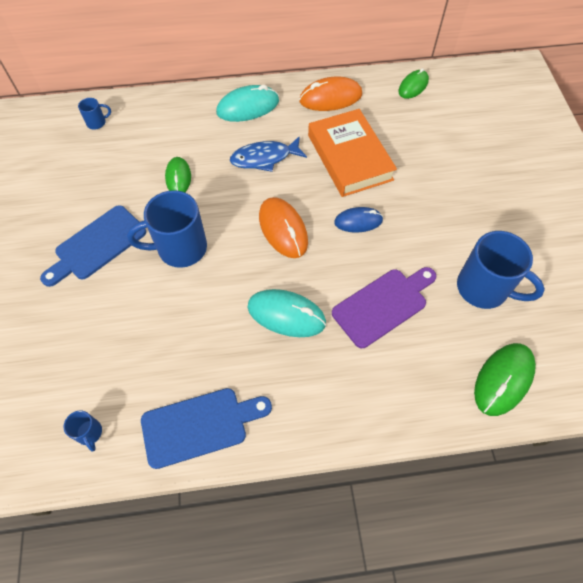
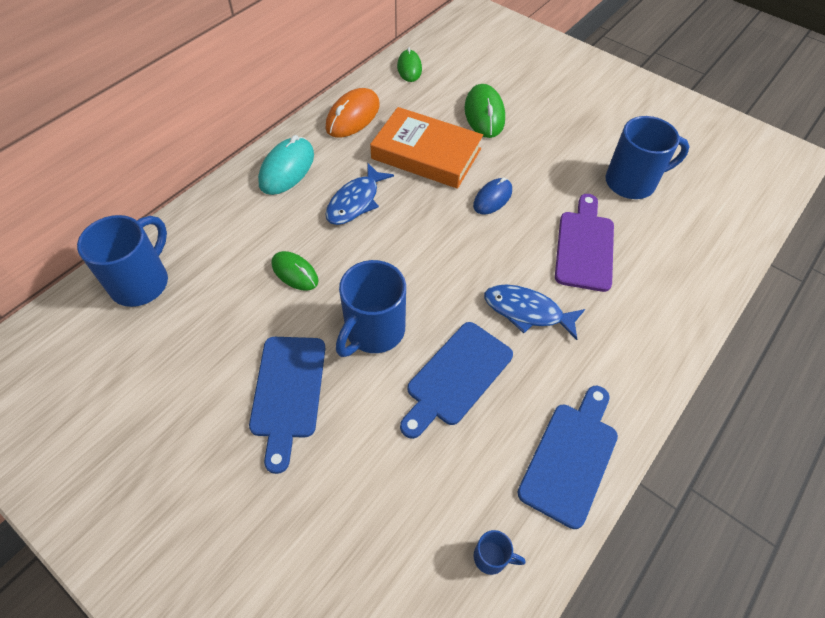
camera: 45 degrees left, 5 degrees down
(97, 123) = (141, 282): blue mug -> blue mug, size x2.21
(193, 316) = (456, 377): none -> blue cutting board
(283, 229) = (442, 248): orange mouse -> none
(286, 315) = (527, 312): turquoise mouse -> blue fish
(503, 379) = (715, 234): green mouse -> green mouse (484, 114)

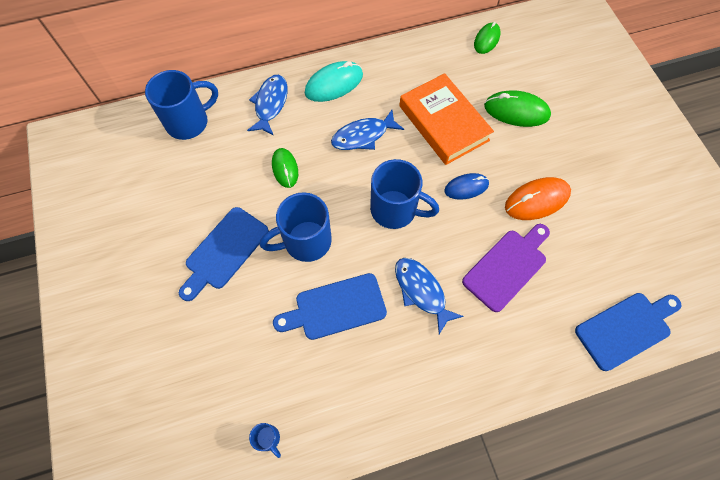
camera: 35 degrees right, 10 degrees up
(229, 219) = (270, 104): none -> blue fish
(353, 116) = (411, 63): orange mouse -> orange mouse (536, 200)
(484, 114) = (516, 111): green mouse -> green mouse turned 75 degrees clockwise
(571, 457) = (368, 412): blue cutting board -> blue cutting board (626, 328)
(632, 182) = (593, 236): blue mug -> blue mug (395, 210)

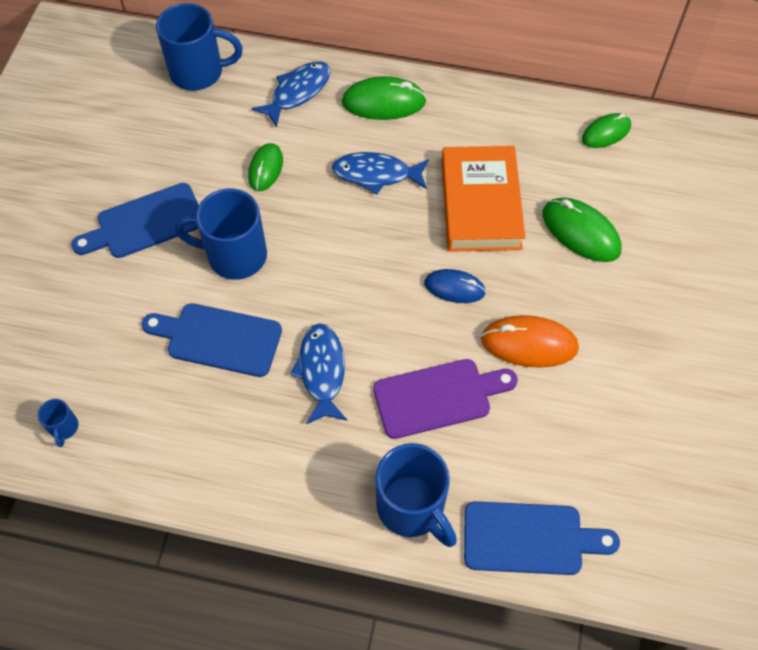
camera: 30 degrees right, 5 degrees down
(334, 84) = (383, 102): turquoise mouse -> green mouse
(395, 210) = (355, 271): blue mug -> blue mug (412, 507)

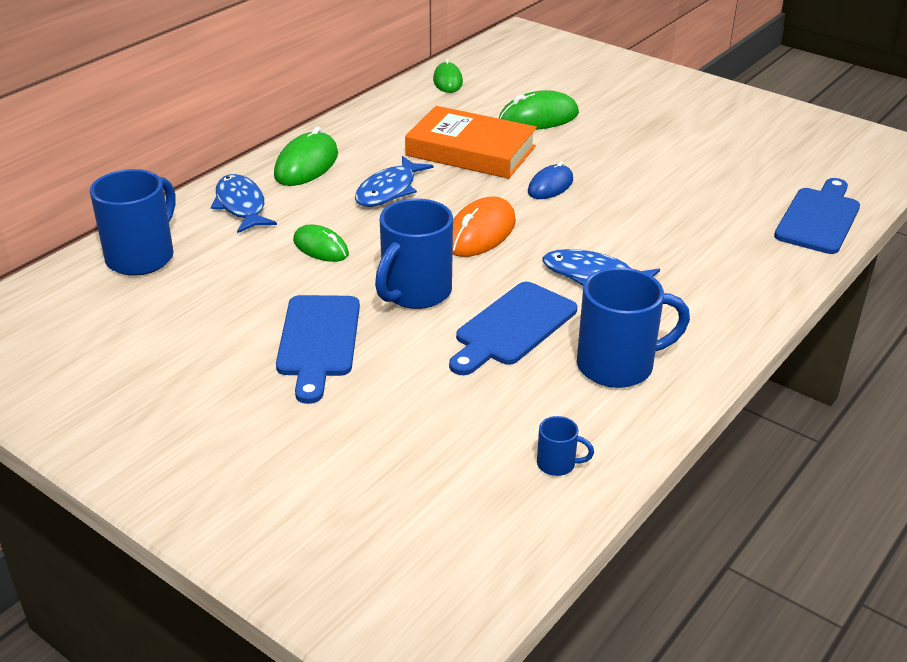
camera: 65 degrees left, 25 degrees down
(412, 507) = (765, 265): blue mug -> blue mug (618, 366)
(438, 397) = (659, 223): purple cutting board -> none
(529, 344) = (632, 169): orange mouse -> orange mouse (480, 233)

